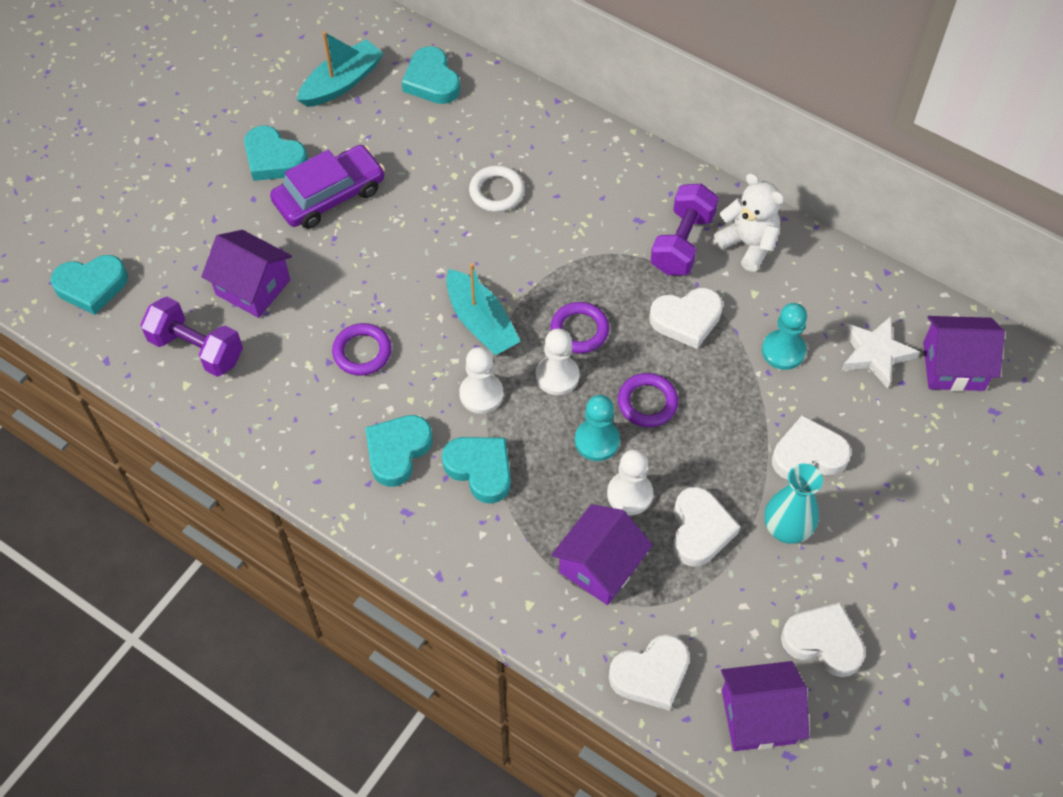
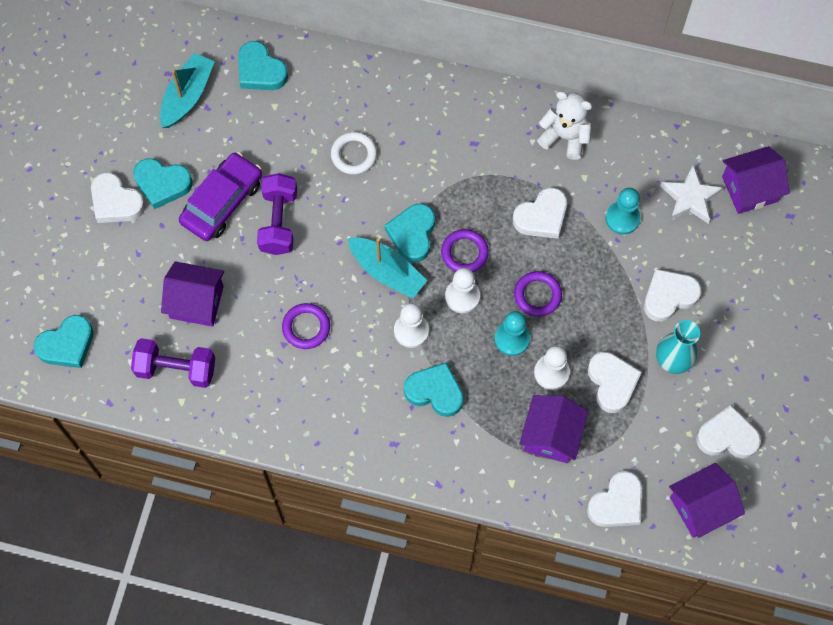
camera: 20 degrees left, 10 degrees up
(216, 161) = (116, 202): none -> white heart
(397, 451) = (367, 399): turquoise heart -> turquoise heart (412, 234)
(682, 243) = (514, 152): purple dumbbell -> purple dumbbell (278, 221)

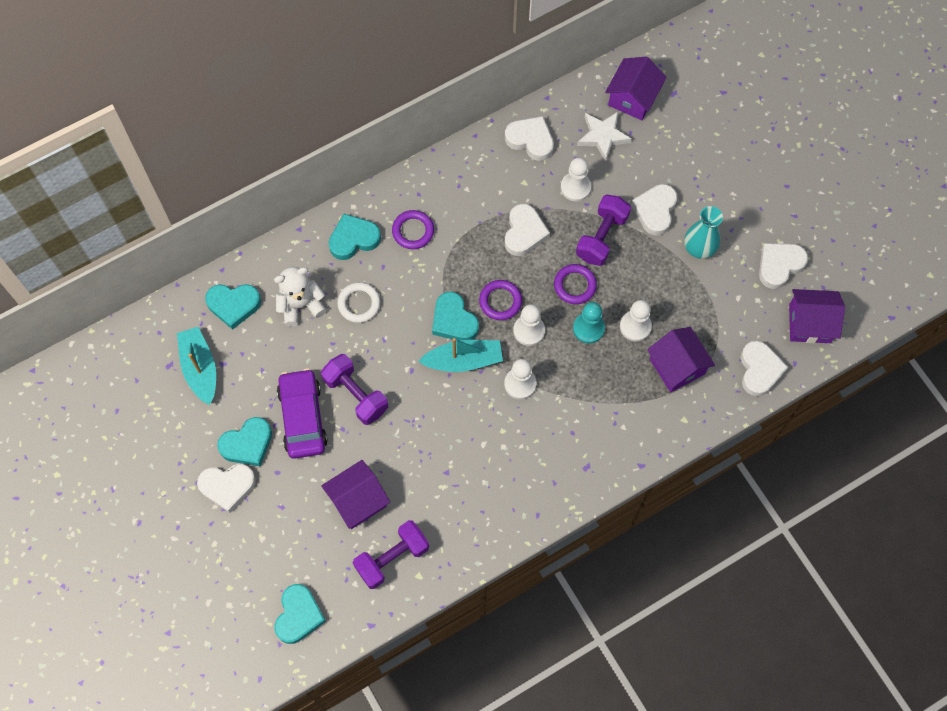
camera: 45 degrees left, 0 degrees up
(306, 327) = (449, 447): purple ring -> purple ring (413, 231)
(435, 391) = (576, 408): turquoise heart -> turquoise heart (353, 239)
(565, 137) = (484, 167): white teddy bear -> white teddy bear (301, 305)
(601, 277) = (602, 237): none -> purple dumbbell
(612, 383) = (678, 297): white heart -> white heart (530, 140)
(622, 218) = (575, 187): turquoise pawn -> white pawn
(701, 507) = (809, 323): purple house -> purple house turned 75 degrees clockwise

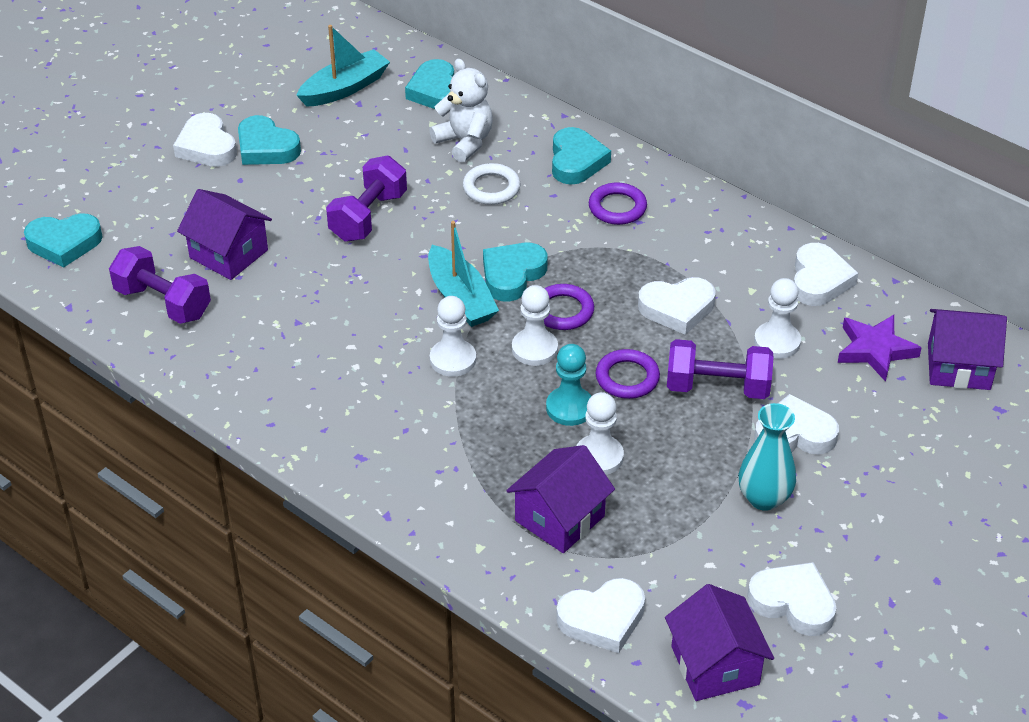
camera: 70 degrees right, 25 degrees down
(303, 417) = (318, 181): purple car -> none
(353, 239) = (576, 161): turquoise heart -> turquoise heart turned 45 degrees clockwise
(603, 136) = (875, 350): white star -> purple star

